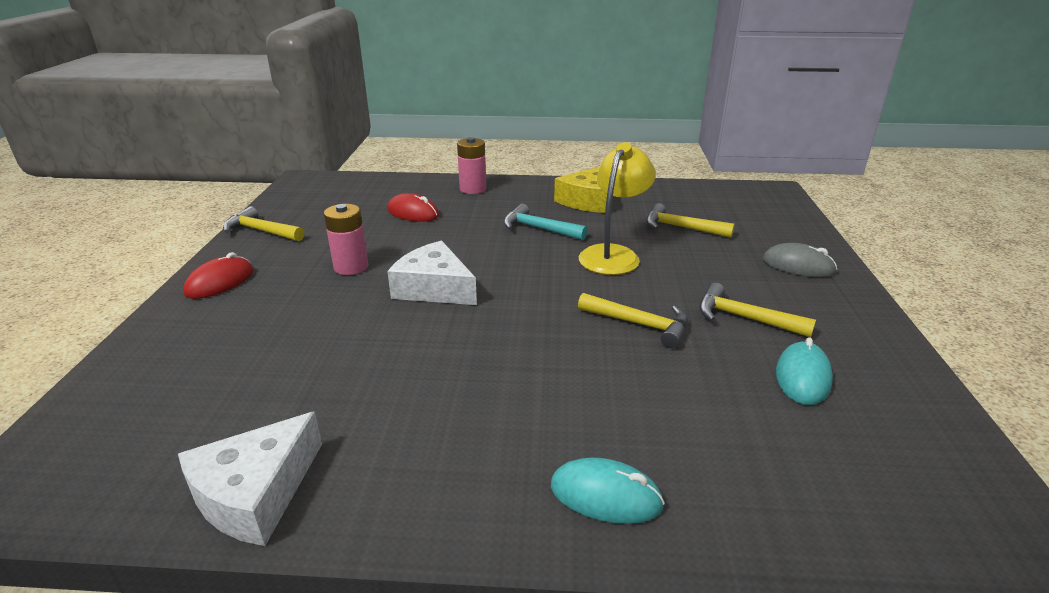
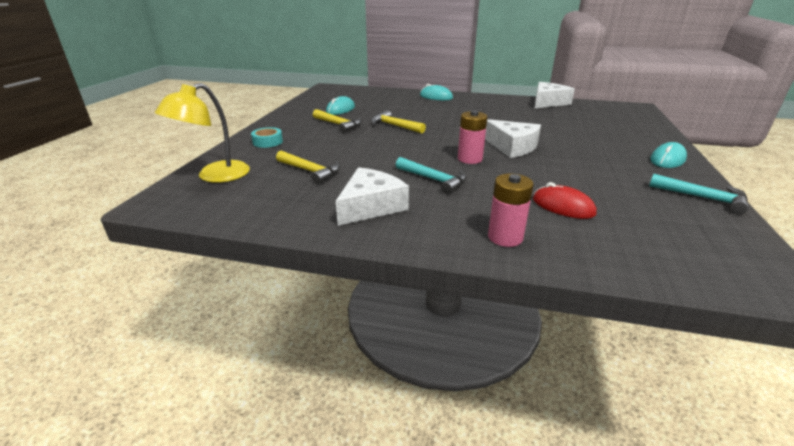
camera: 170 degrees left, 0 degrees up
(220, 282) = (667, 159): red mouse -> turquoise mouse
(261, 231) = (703, 198): yellow hammer -> turquoise hammer
(351, 267) = (580, 162): pink battery -> pink battery (470, 159)
(588, 201) = (371, 206): yellow cheese -> white cheese
(613, 254) = (383, 156): yellow lamp -> yellow lamp (215, 176)
(798, 266) = (267, 142): grey mouse -> turquoise tape

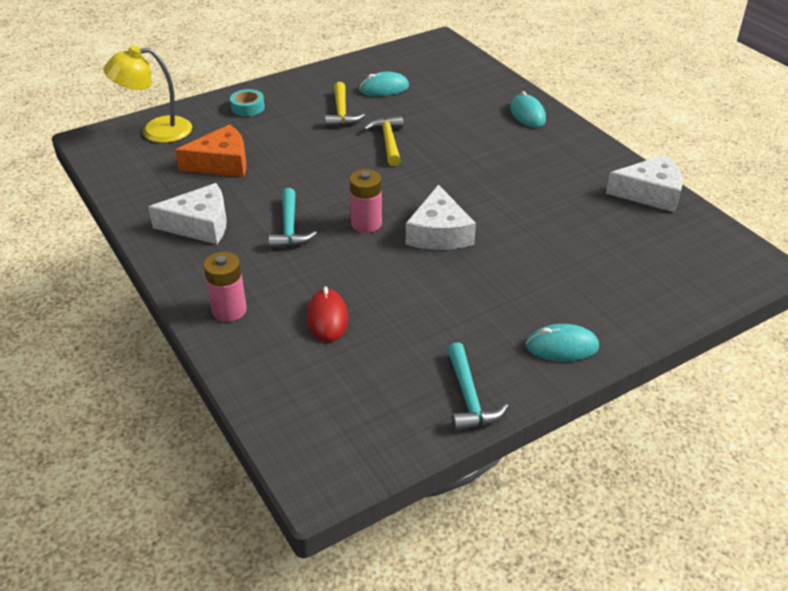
camera: 45 degrees right, 10 degrees up
(310, 171) = (221, 163): yellow hammer -> orange cheese

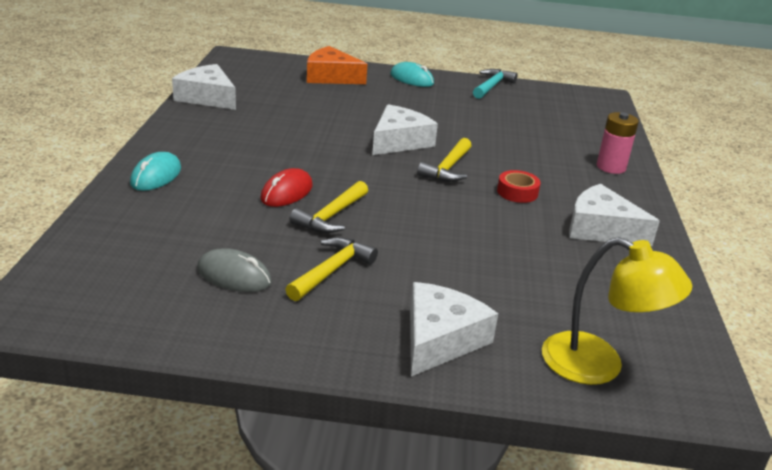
camera: 145 degrees left, 10 degrees down
(221, 163) = (537, 278): orange cheese -> orange cheese (331, 77)
(248, 107) = (440, 339): turquoise tape -> white cheese
(289, 228) = (517, 192): turquoise hammer -> red tape
(327, 318) = (540, 138): red mouse -> red mouse (287, 192)
(366, 224) = (447, 168): pink battery -> yellow hammer
(384, 88) = (234, 276): turquoise mouse -> grey mouse

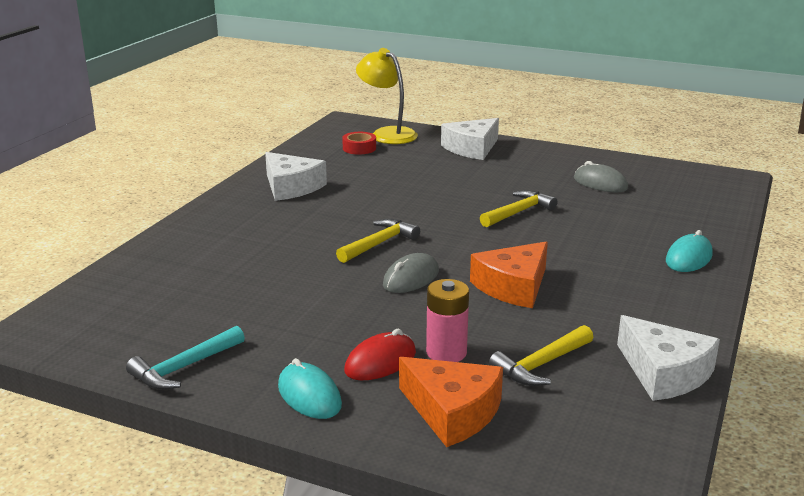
camera: 160 degrees left, 5 degrees down
(287, 192) = (555, 233): red mouse -> red mouse (380, 362)
(316, 140) = (513, 287): none -> orange cheese
(332, 270) = (528, 181): yellow hammer -> yellow hammer (541, 365)
(399, 141) = (411, 278): white cheese -> grey mouse
(517, 192) = (330, 217): red tape -> red tape (359, 148)
(611, 167) = (199, 232): pink battery -> pink battery (446, 352)

